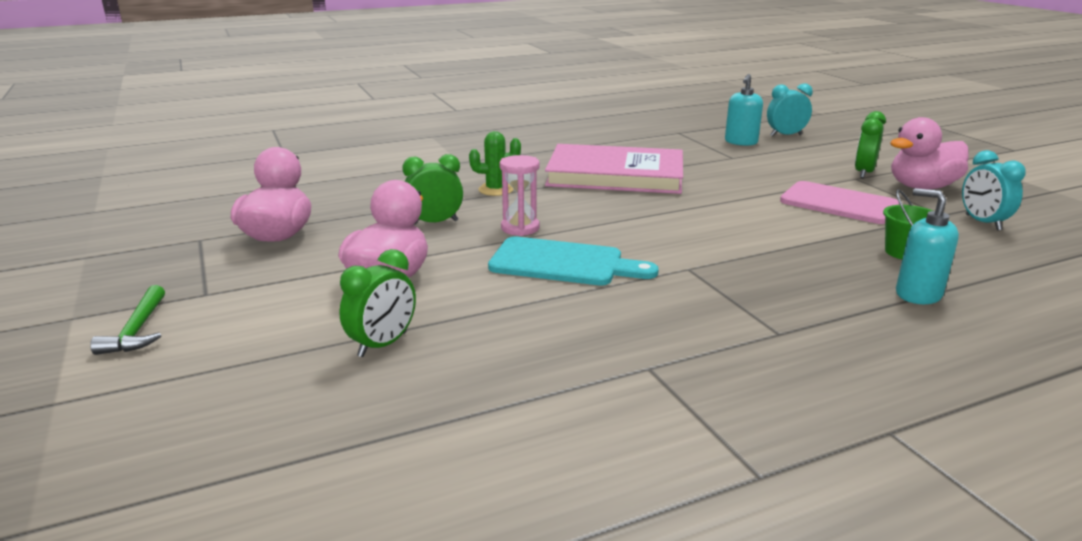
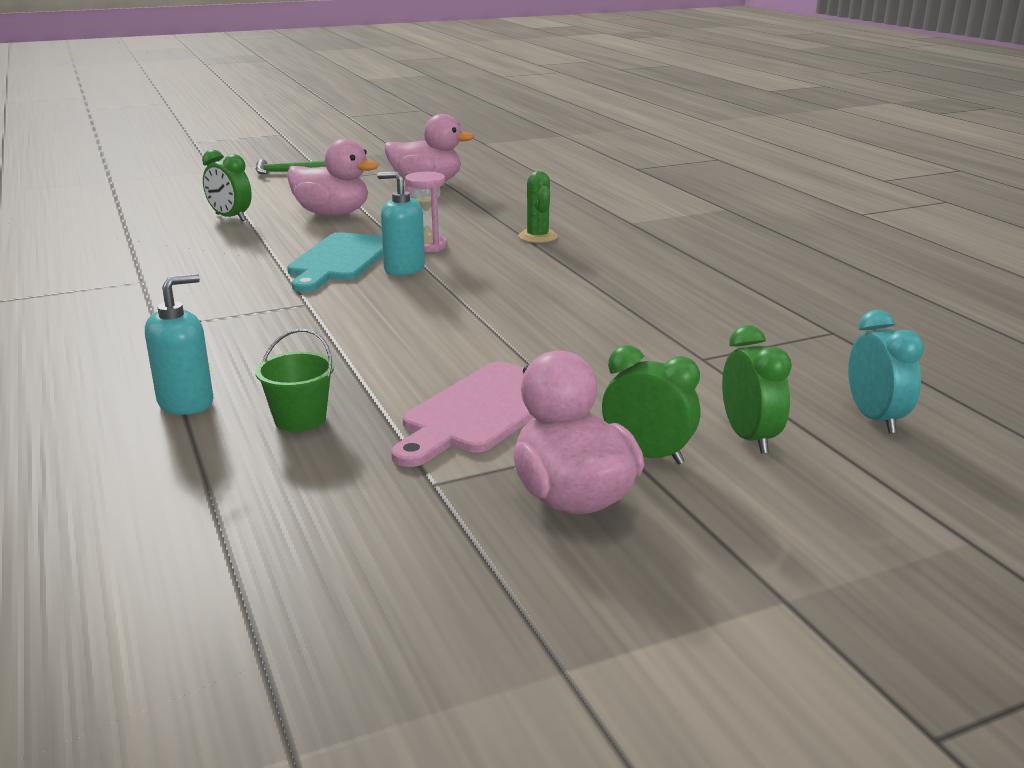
camera: 90 degrees right, 0 degrees up
(435, 222) = (447, 220): green clock -> green clock (749, 438)
(615, 175) = (596, 285): pink book -> none
(741, 142) = (799, 373): turquoise soap dispenser -> turquoise soap dispenser (404, 269)
(982, 222) = (390, 512): turquoise clock -> none

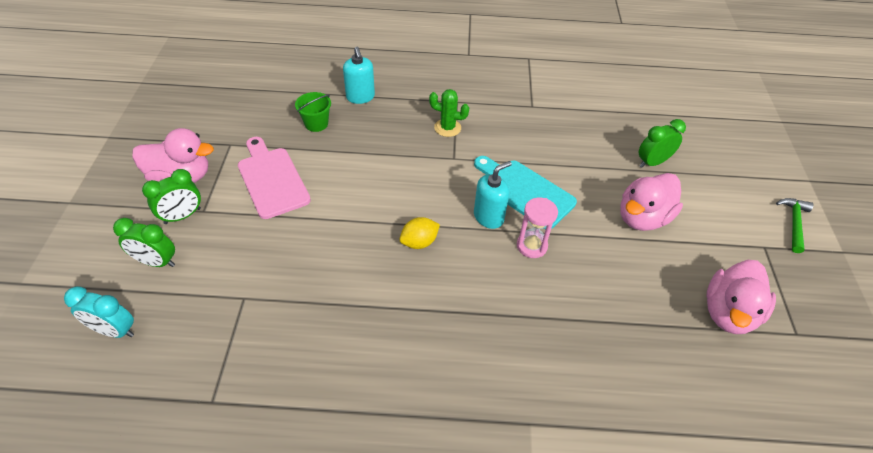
camera: 115 degrees right, 25 degrees up
(487, 292) = (419, 242): none -> yellow lemon
(537, 237) = (521, 325): green cactus -> green cactus (447, 128)

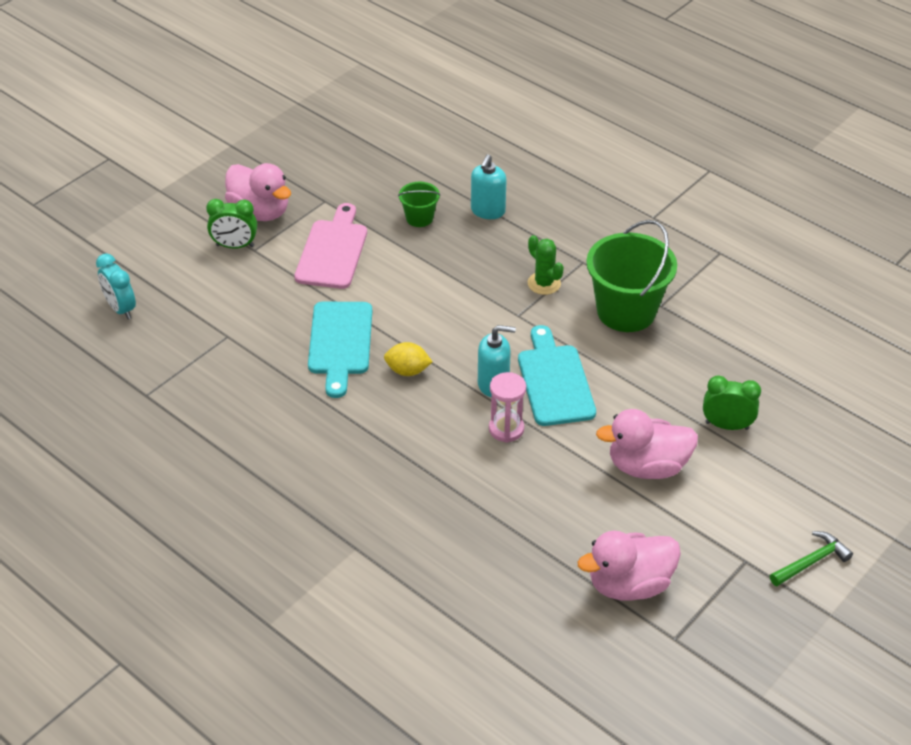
camera: 40 degrees right, 5 degrees down
(156, 262) = (187, 273): green clock -> none
(346, 249) = (340, 343): none -> turquoise cutting board
(516, 120) = (626, 311): none -> green bucket

